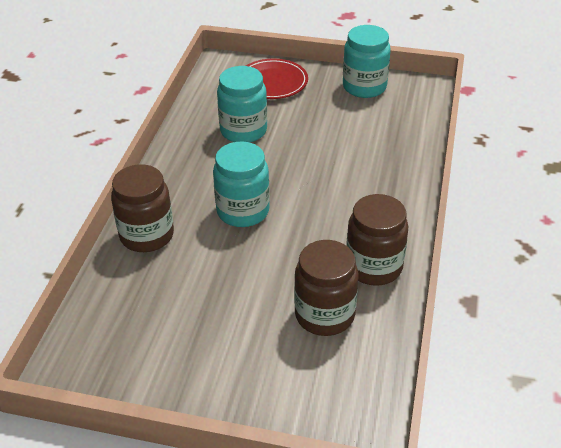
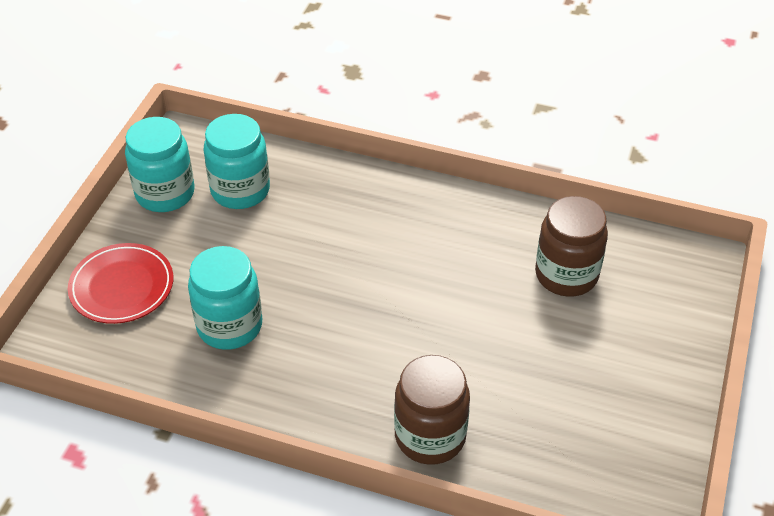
camera: 85 degrees left, 5 degrees up
(243, 211) = (396, 335): turquoise jar -> turquoise jar (240, 190)
(374, 267) = (499, 228): brown jar -> none

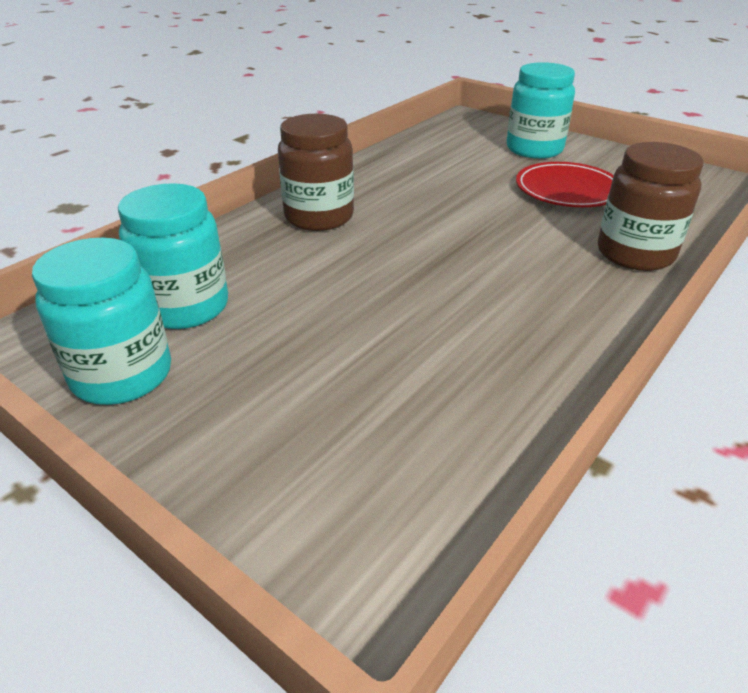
camera: 70 degrees left, 10 degrees down
(122, 287) = (287, 456): red plate -> red plate (567, 190)
(229, 326) = (427, 357): turquoise jar -> turquoise jar (534, 149)
(566, 275) = (455, 161): brown jar -> brown jar (319, 217)

